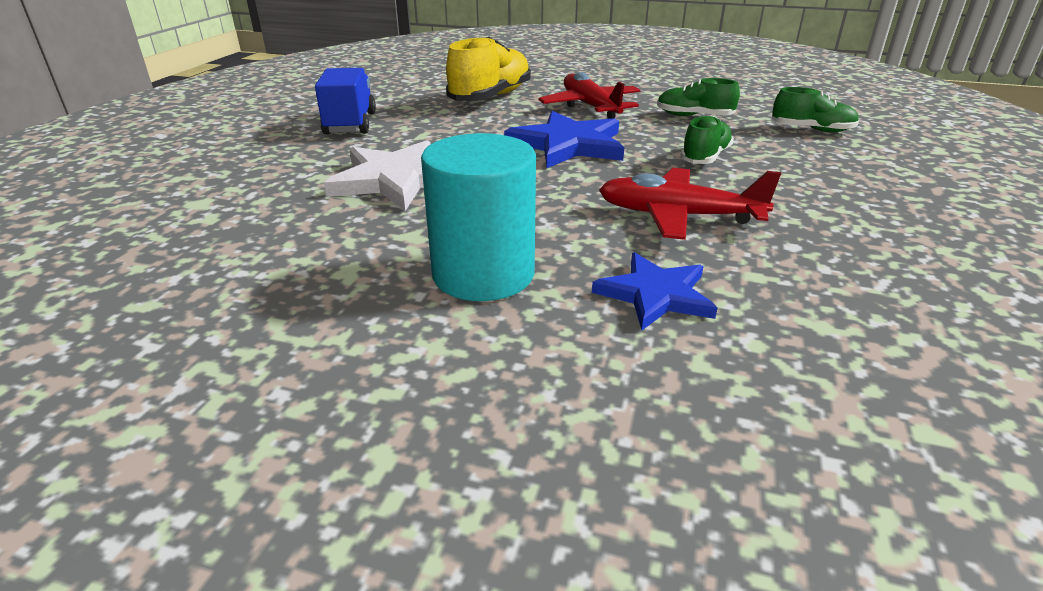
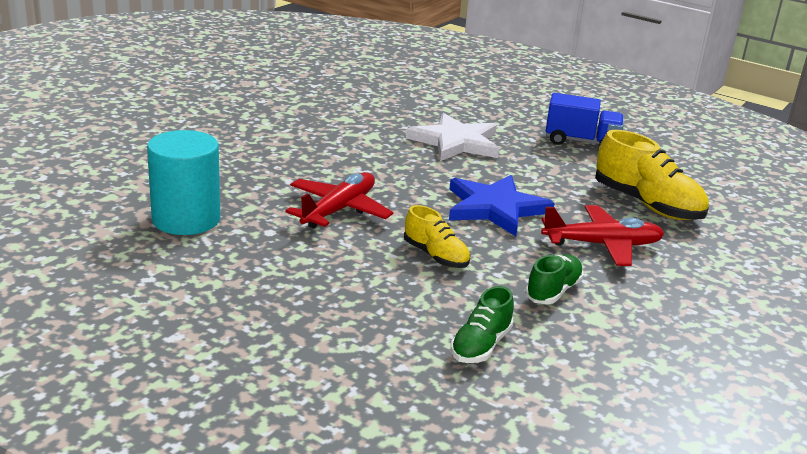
camera: 105 degrees right, 5 degrees down
(483, 274) = (315, 144): turquoise cylinder -> turquoise cylinder (186, 219)
(655, 294) = (258, 176): blue star -> none
(705, 157) = (435, 256): green shoe -> yellow shoe

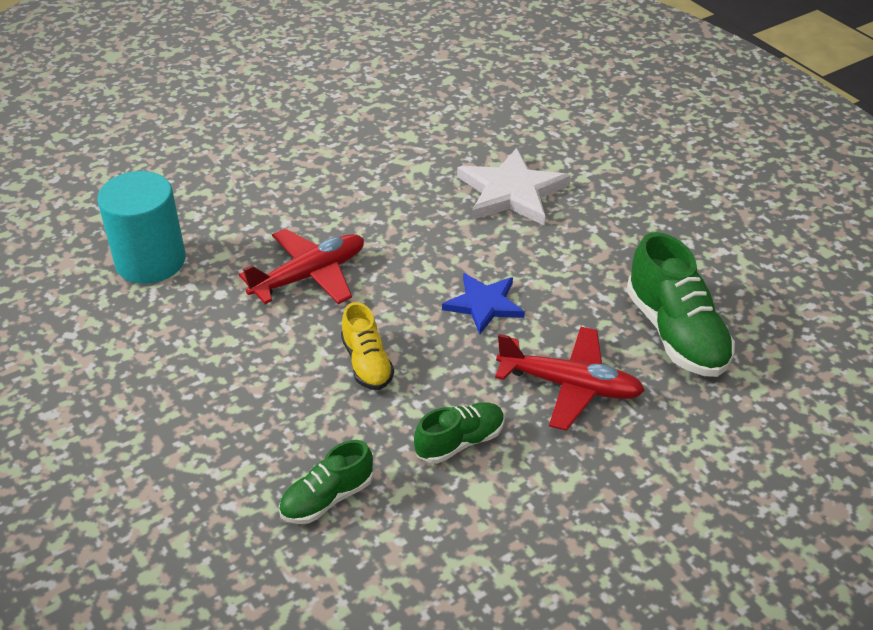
camera: 25 degrees right, 15 degrees up
(495, 208) = (484, 304): blue star -> blue star, size x0.64
(581, 142) = (670, 214): blue truck -> none
(647, 205) = (676, 333): yellow shoe -> green shoe

